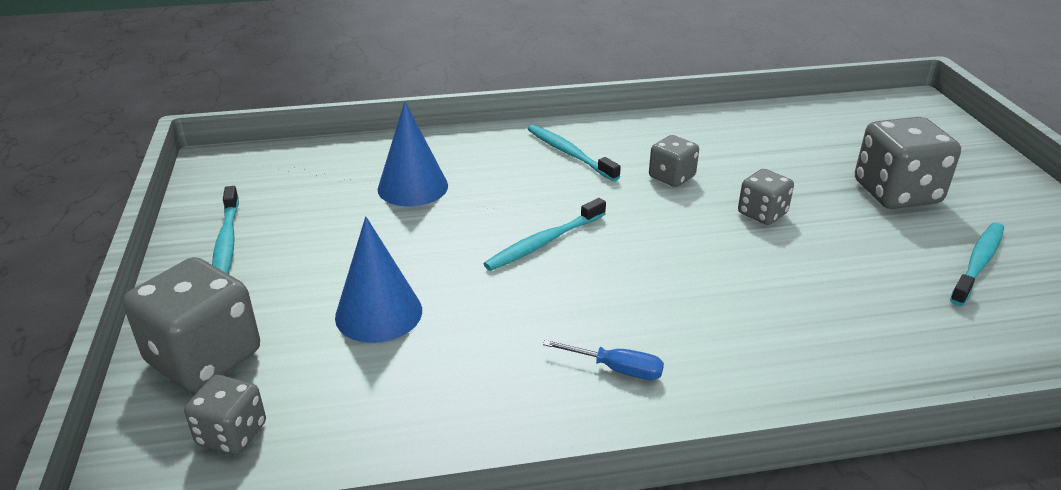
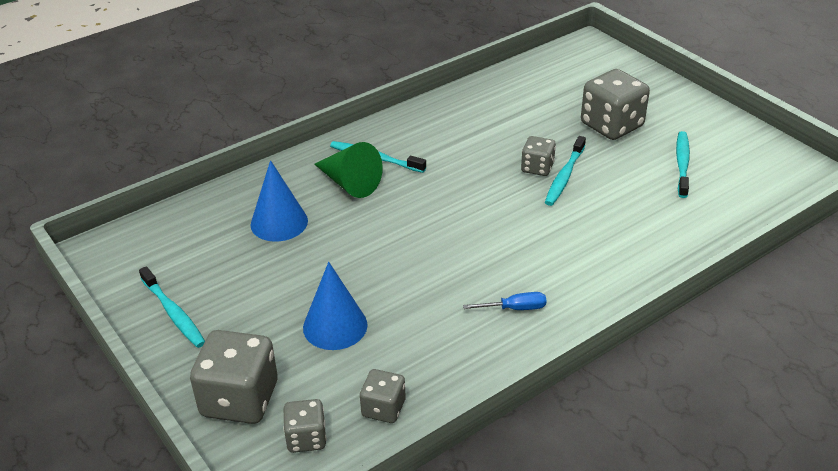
camera: 25 degrees left, 5 degrees up
(521, 170) = (349, 183): none -> green cone
(544, 242) = (408, 236): turquoise toothbrush -> turquoise toothbrush (564, 176)
(671, 177) = (460, 156): grey dice -> grey dice (383, 408)

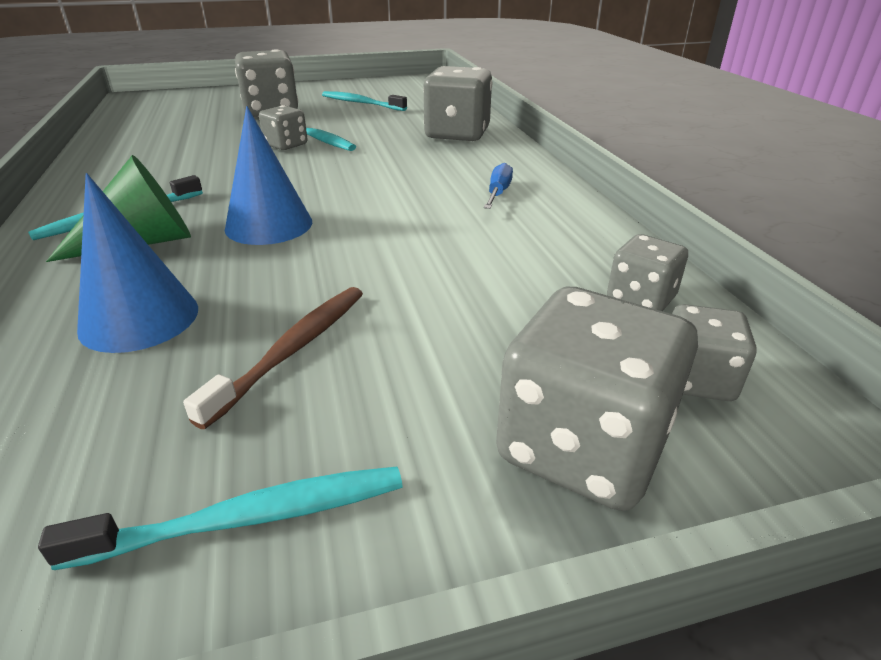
camera: 70 degrees left, 5 degrees down
(274, 283) = (293, 350): none -> brown toothbrush
(335, 326) = (448, 308): blue cone -> blue cone (269, 225)
(639, 250) = (457, 134): none -> grey dice

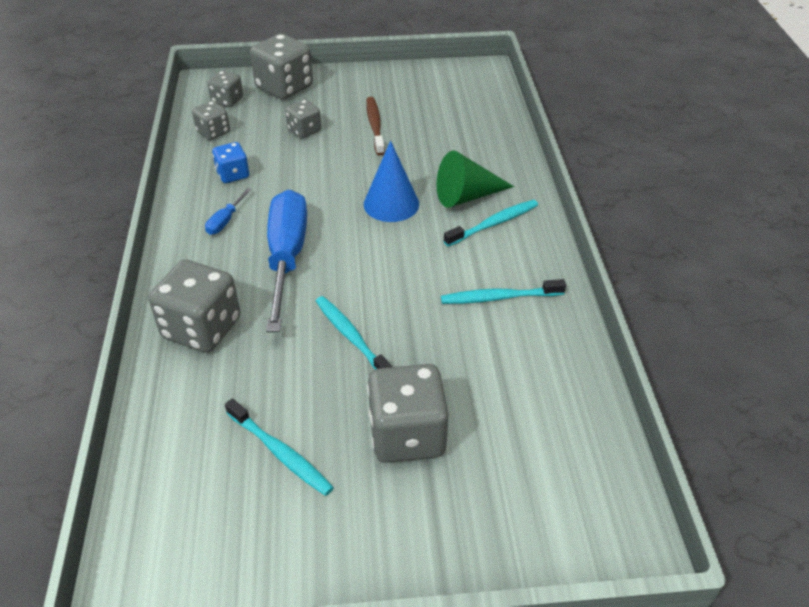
camera: 170 degrees left, 10 degrees up
(139, 318) = (445, 146): blue cone -> none
(249, 518) = (386, 82): turquoise toothbrush -> turquoise toothbrush (499, 297)
(286, 145) = (384, 324): grey dice -> grey dice (304, 130)
(293, 350) = (375, 125): brown toothbrush -> brown toothbrush turned 135 degrees clockwise
(401, 173) = (286, 257): none -> blue screwdriver
(534, 238) = (233, 174): none -> blue dice

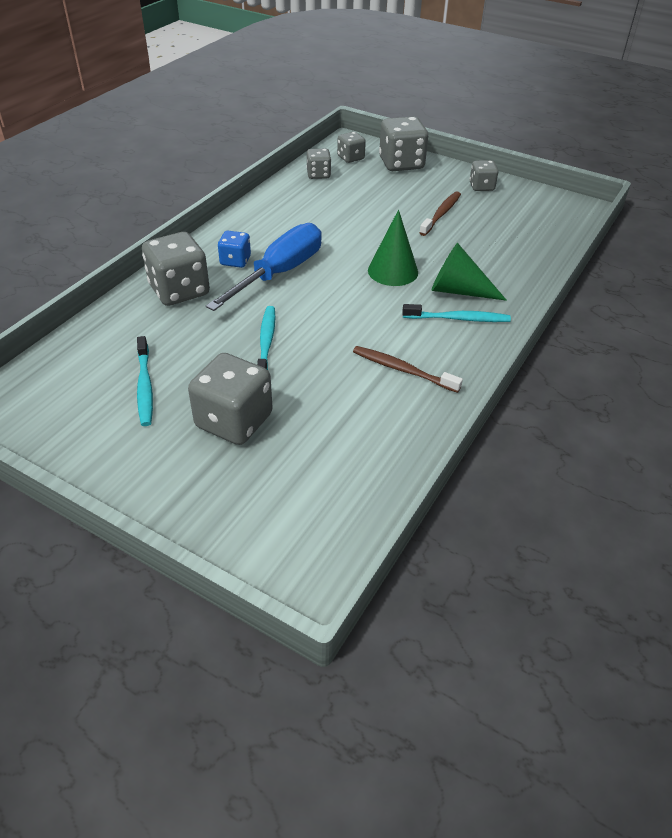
camera: 35 degrees right, 0 degrees up
(225, 221) = (265, 233): blue screwdriver -> none
(233, 174) = (302, 206): blue dice -> blue dice (235, 261)
(304, 130) = (383, 197): grey dice -> grey dice (481, 186)
(391, 204) = (393, 271): blue cone -> green cone
(499, 297) = (402, 370): turquoise toothbrush -> brown toothbrush

